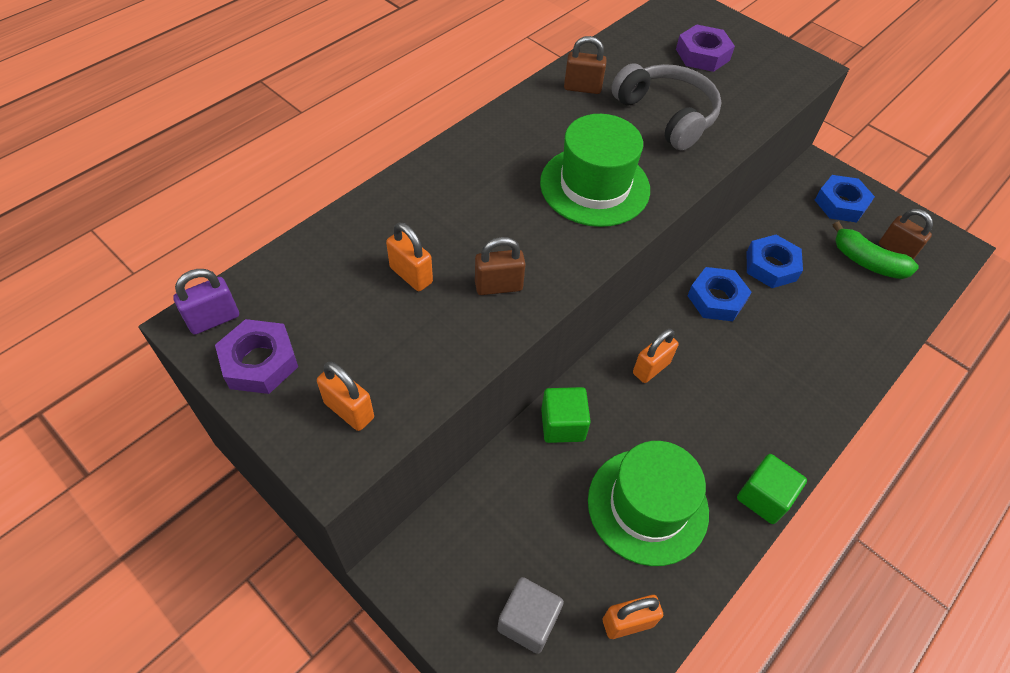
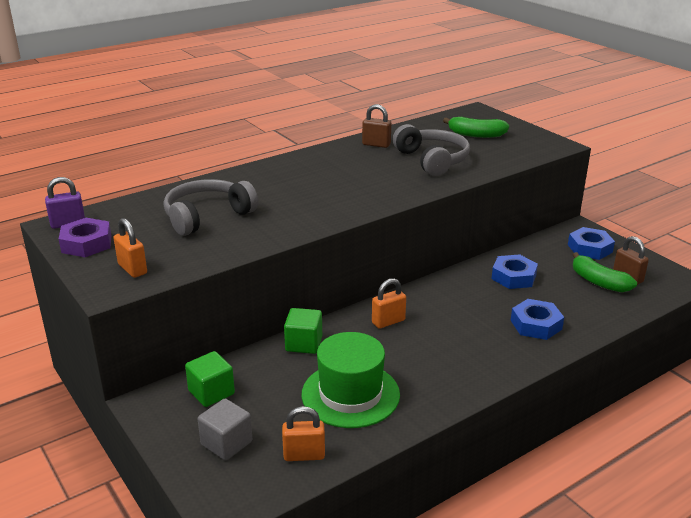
camera: 15 degrees right, 25 degrees down
(411, 275) = (207, 216): orange padlock -> grey headphones
(498, 286) = (264, 226): brown padlock -> none
(594, 186) = (359, 188): green hat -> none
(702, 55) = (476, 135): purple nut -> green banana
(716, 299) = (459, 290): blue nut -> blue nut (536, 325)
(763, 497) = (449, 401): green cube -> green cube (211, 392)

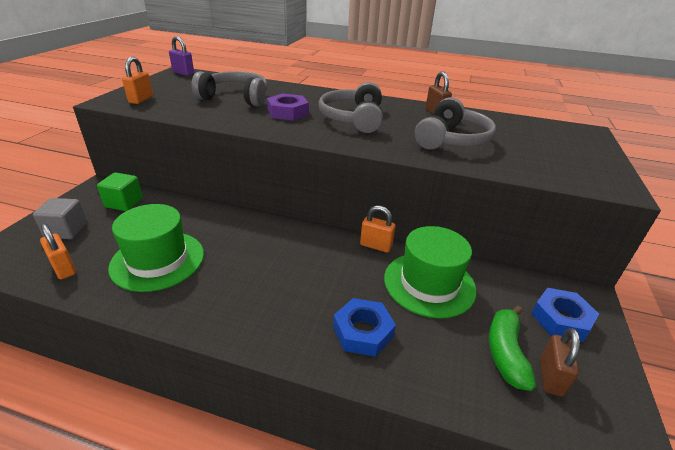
camera: 50 degrees right, 5 degrees up
(87, 244) = (163, 82): purple nut -> purple nut (288, 112)
(304, 344) = (210, 215): green cube -> none
(342, 180) = (353, 119): none -> grey headphones
(388, 322) = (276, 240): orange padlock -> orange padlock (375, 246)
(476, 135) = (541, 143): green banana -> none
(513, 277) = (429, 283): blue nut -> green hat

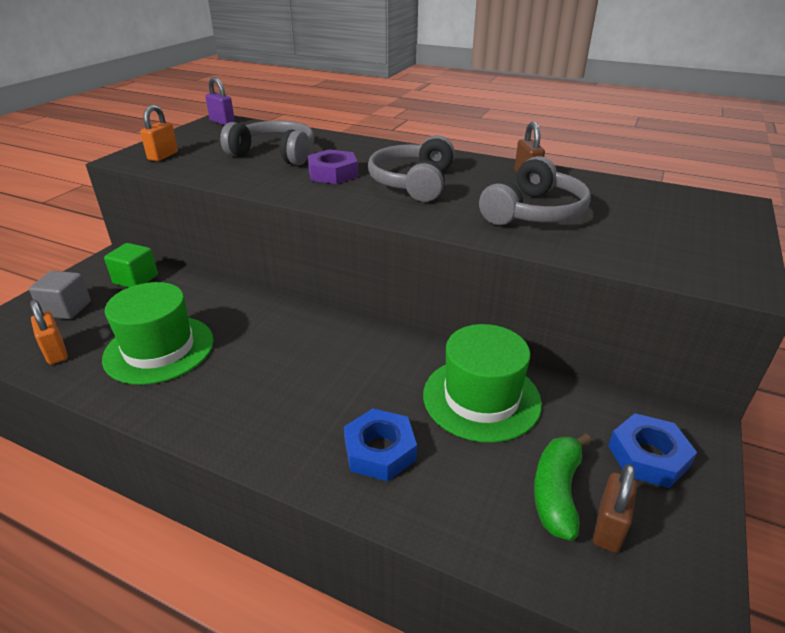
camera: 10 degrees right, 0 degrees up
(375, 246) = (425, 346): orange padlock -> none

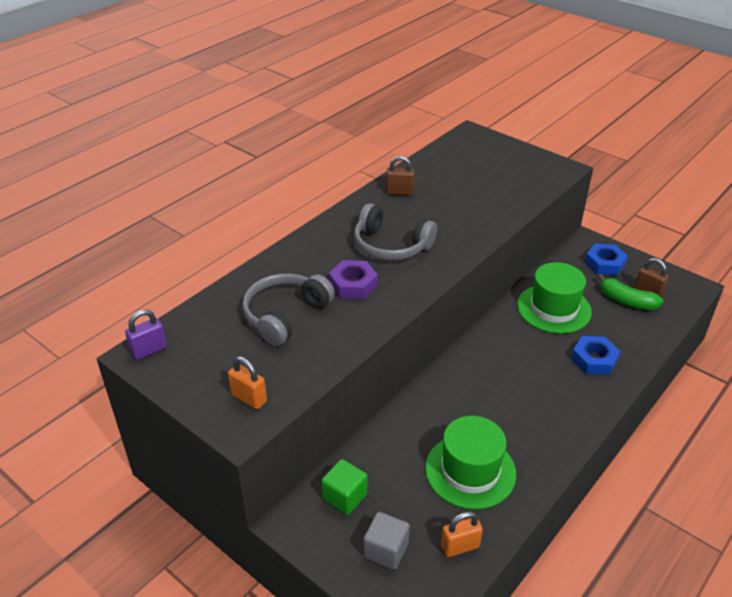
camera: 75 degrees left, 5 degrees up
(534, 212) = (461, 205): grey headphones -> none

